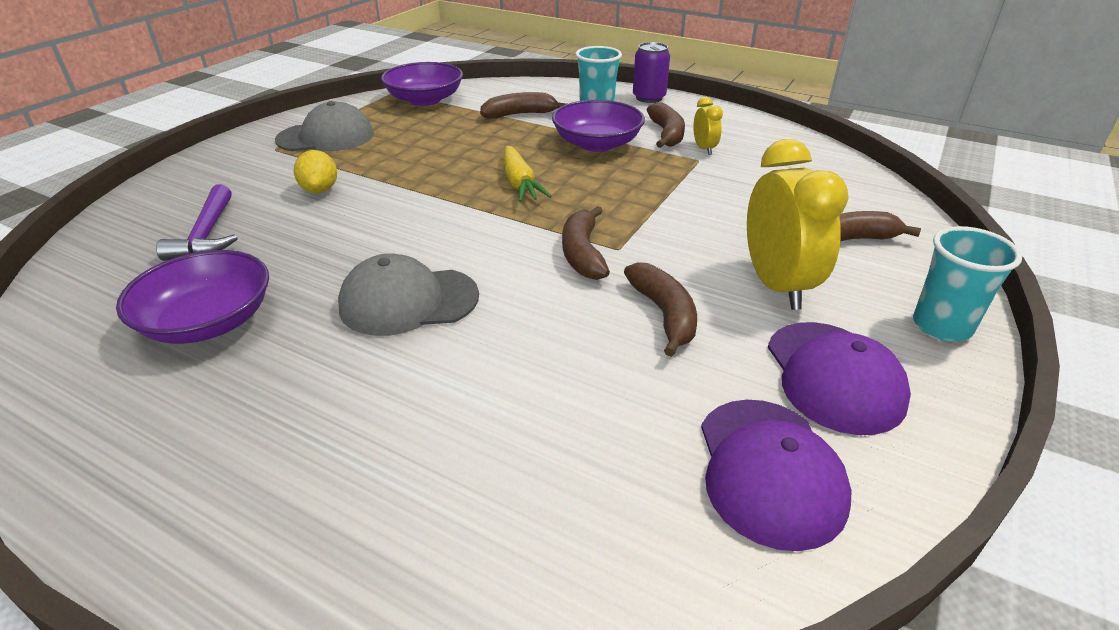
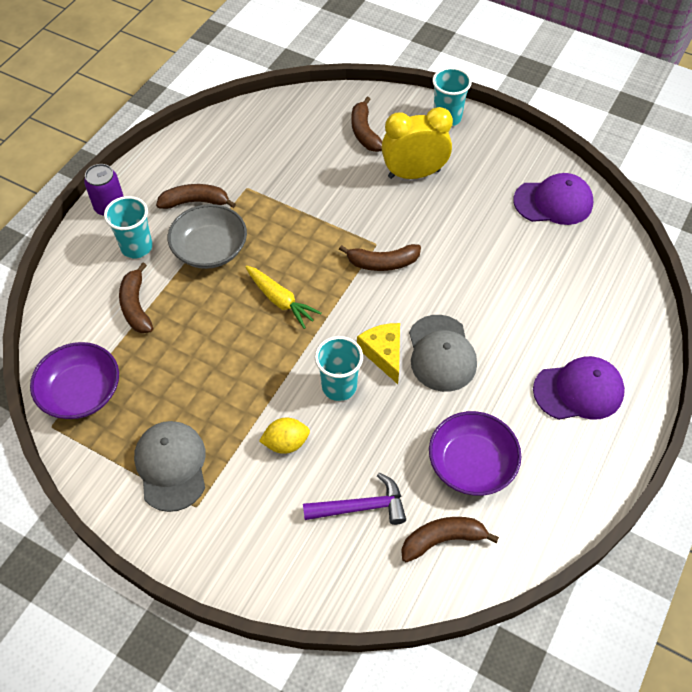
camera: 90 degrees left, 20 degrees up
(382, 221) = (339, 386): none -> turquoise cup
(422, 252) = (383, 353): none -> yellow cheese
(520, 183) = (280, 300): yellow carrot -> yellow carrot turned 60 degrees clockwise
(597, 144) = (210, 249): purple bowl -> grey bowl
(664, 314) = (445, 227): brown banana -> brown banana (442, 539)
(704, 149) = (226, 182): yellow clock -> none
(834, 376) = (490, 167): purple cap -> purple cap (578, 391)

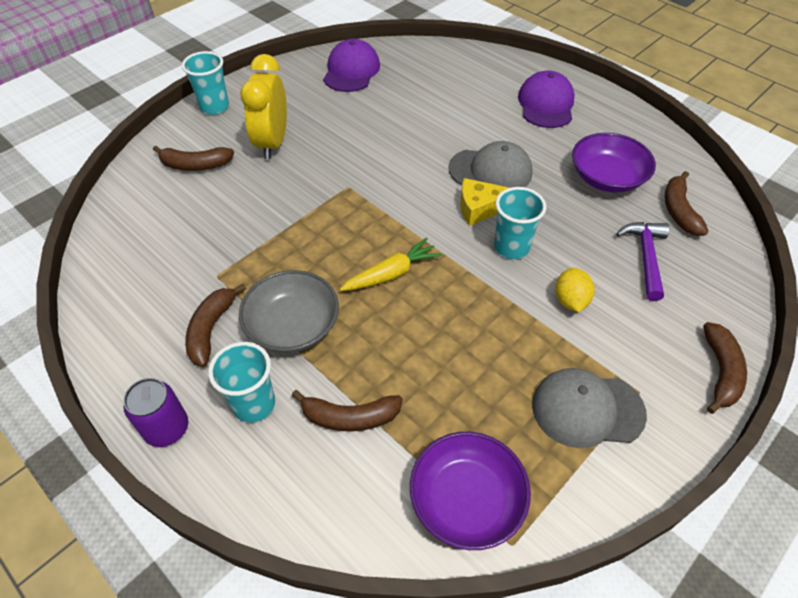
camera: 75 degrees left, 5 degrees down
(382, 263) = (373, 187): brown banana -> brown banana (720, 372)

